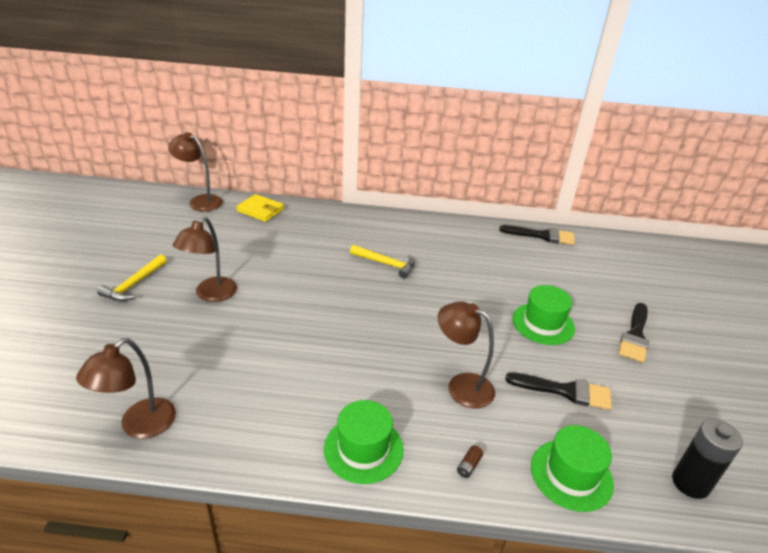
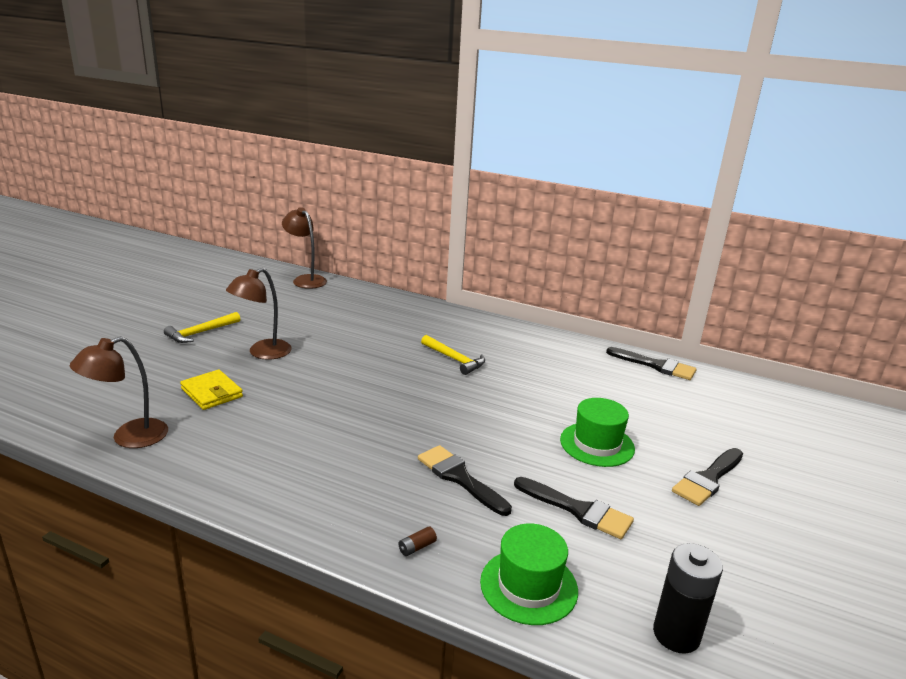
camera: 20 degrees right, 10 degrees down
(260, 210) = (358, 295): yellow wallet -> yellow wallet (212, 393)
(363, 449) = (317, 505): green hat -> none
(461, 386) = (460, 478): brown lamp -> black brush

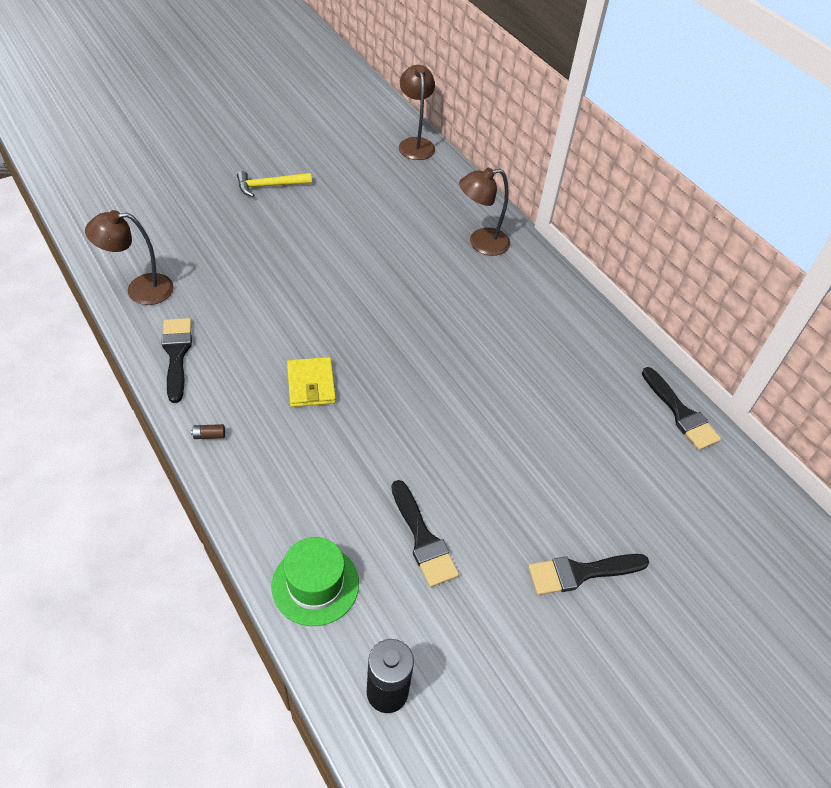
camera: 30 degrees right, 25 degrees up
(212, 393) = (230, 266): yellow wallet -> yellow wallet (311, 384)
(262, 353) = (303, 233): brown lamp -> brown lamp (481, 243)
(417, 547) = (263, 503): brown battery -> brown battery (209, 435)
(454, 359) = (470, 313): yellow hammer -> none
(460, 478) = (353, 454): black brush -> black brush (177, 354)
(597, 444) = (511, 480): green hat -> none

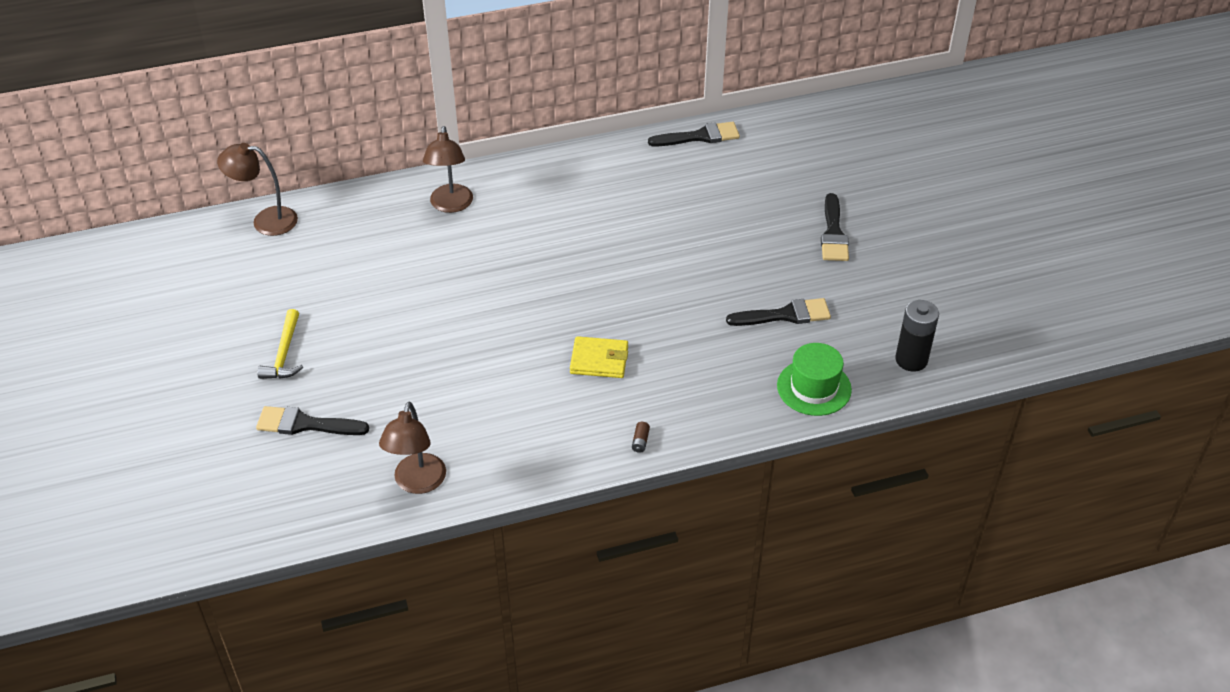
camera: 70 degrees left, 5 degrees down
(177, 354) = (526, 458): black brush -> black brush (305, 424)

